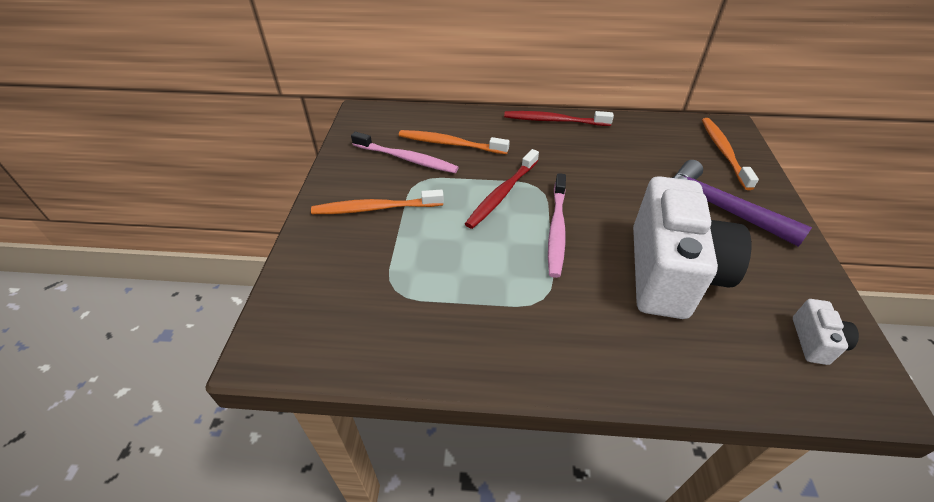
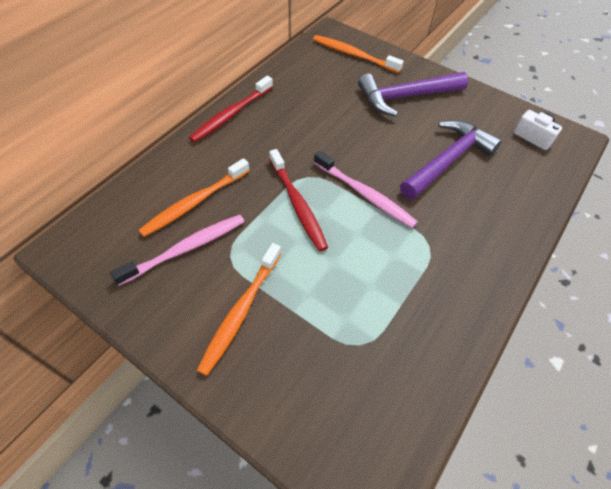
camera: 60 degrees left, 10 degrees up
(670, 273) = (447, 161): white camera -> purple hammer

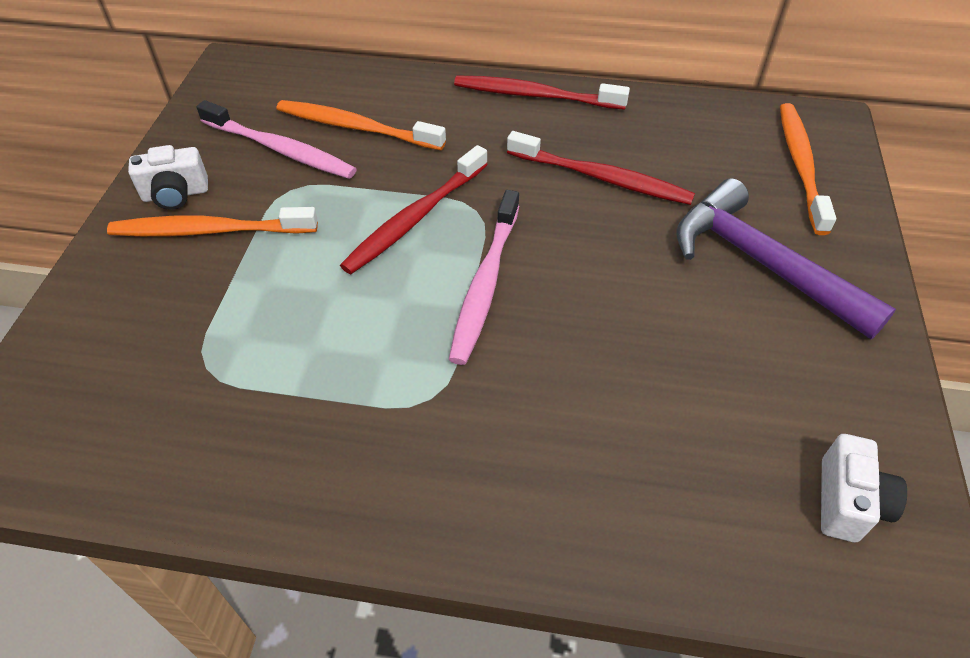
camera: 65 degrees right, 5 degrees down
(188, 323) = (176, 194): none -> white camera
(317, 119) = (602, 178): none -> red toothbrush
(447, 161) = (647, 369): purple hammer -> none

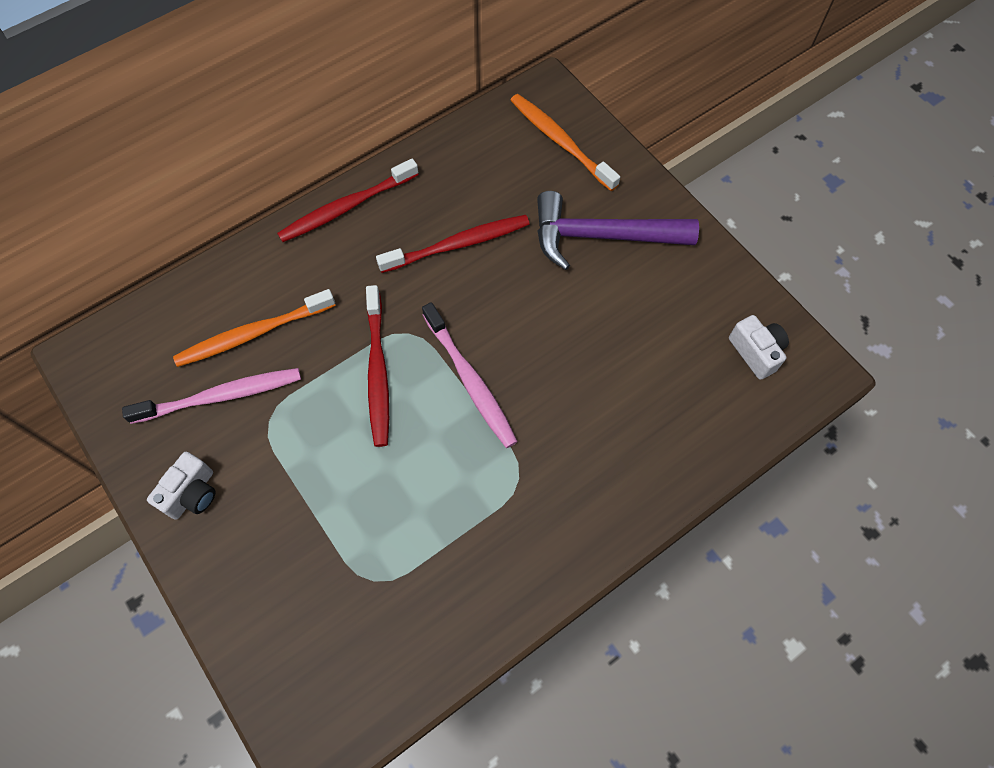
camera: 45 degrees left, 15 degrees up
(209, 231) = (254, 497): orange toothbrush -> none

